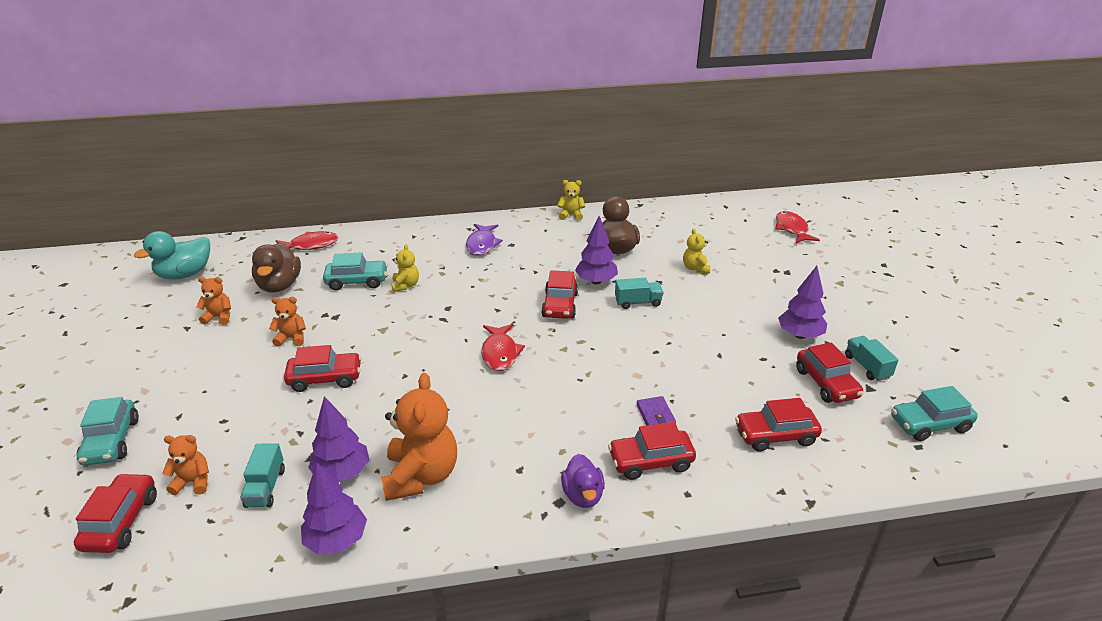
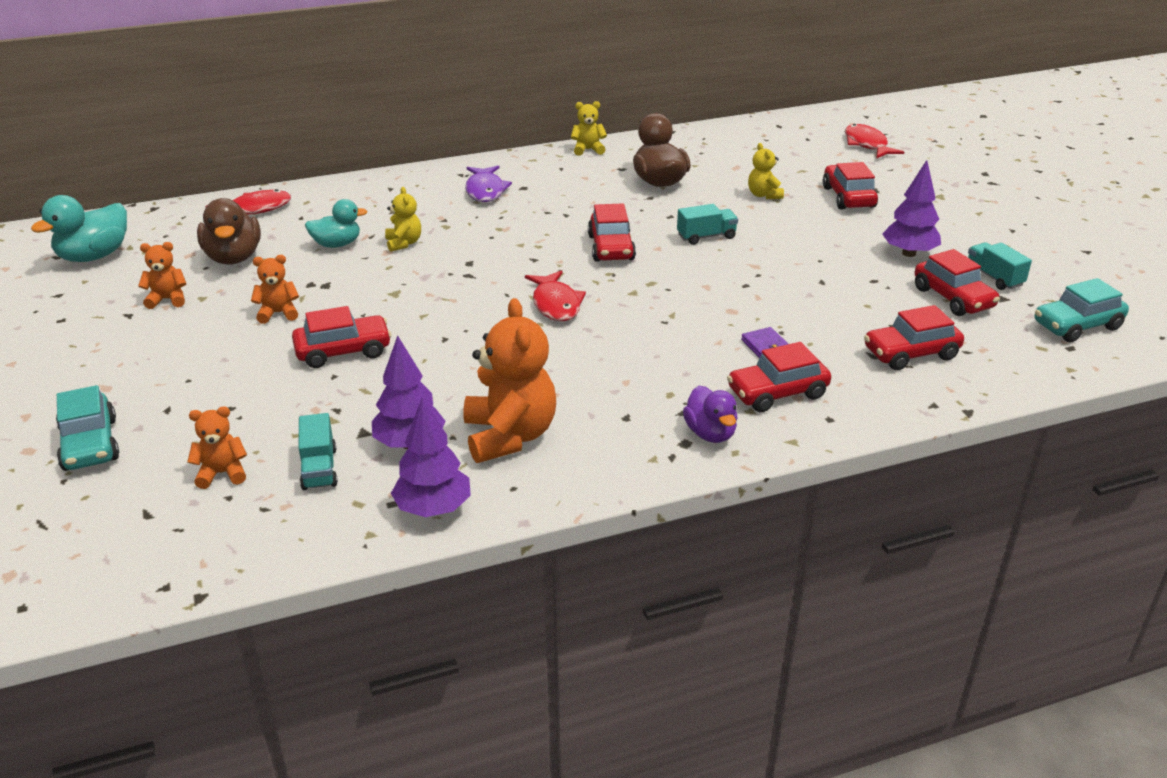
camera: 10 degrees left, 0 degrees up
(121, 521) = (148, 523): red car -> red car (848, 197)
(357, 281) = (337, 244): turquoise car -> turquoise duck
(596, 281) = (646, 219): purple tree -> none

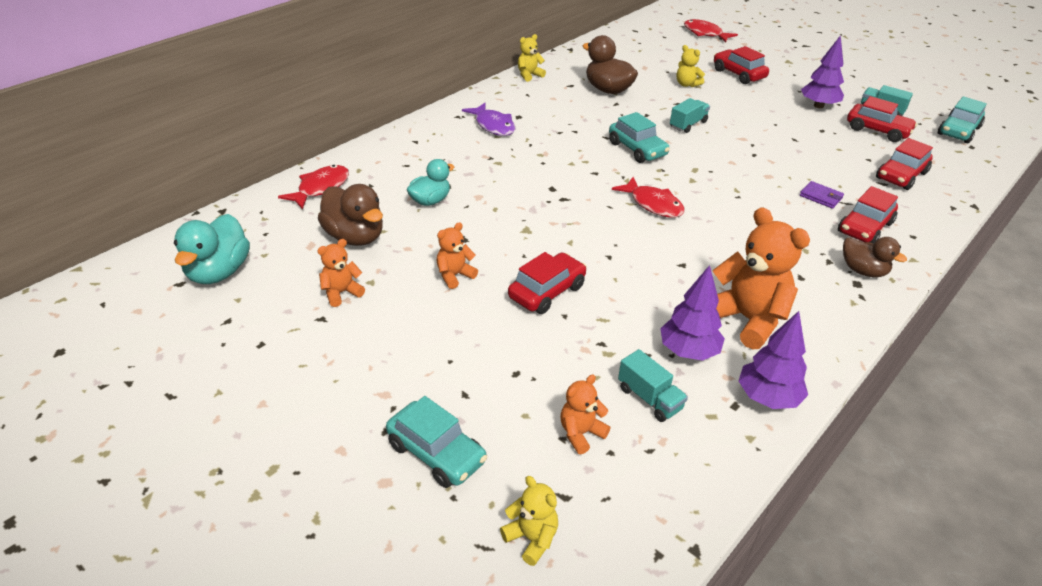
camera: 30 degrees left, 5 degrees up
(404, 243) = (483, 185): yellow teddy bear -> yellow teddy bear (531, 538)
(611, 248) = (637, 149): red car -> turquoise car
(710, 433) = (863, 271): purple duck -> brown duck

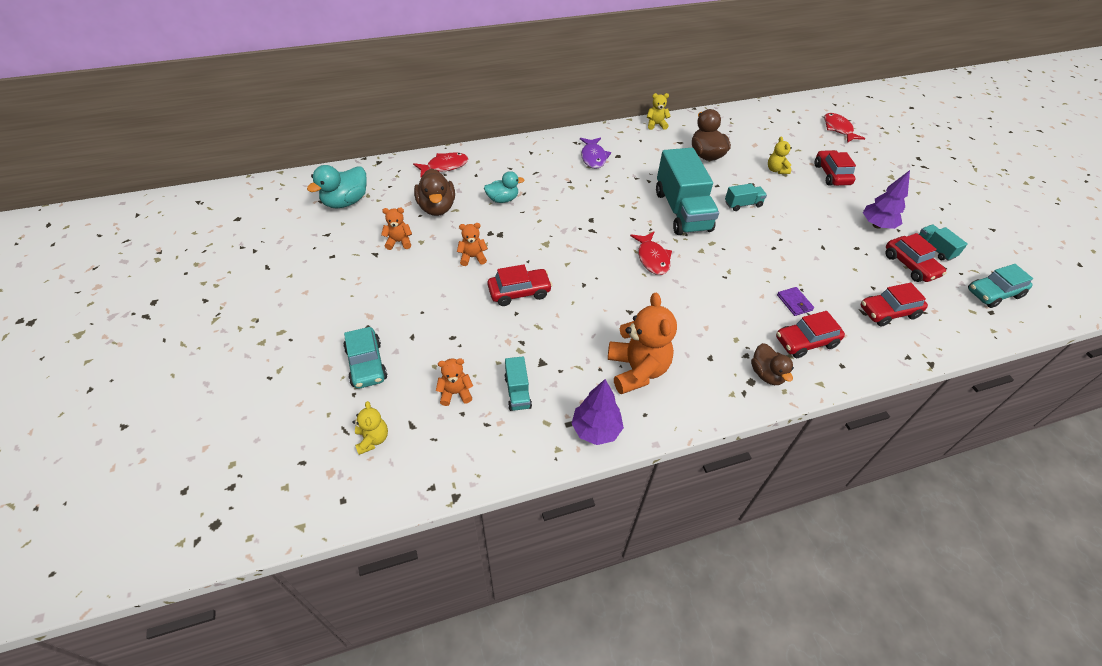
camera: 30 degrees right, 10 degrees up
(637, 149) = (682, 211): turquoise car -> turquoise truck
(688, 351) = (573, 373): purple tree -> none

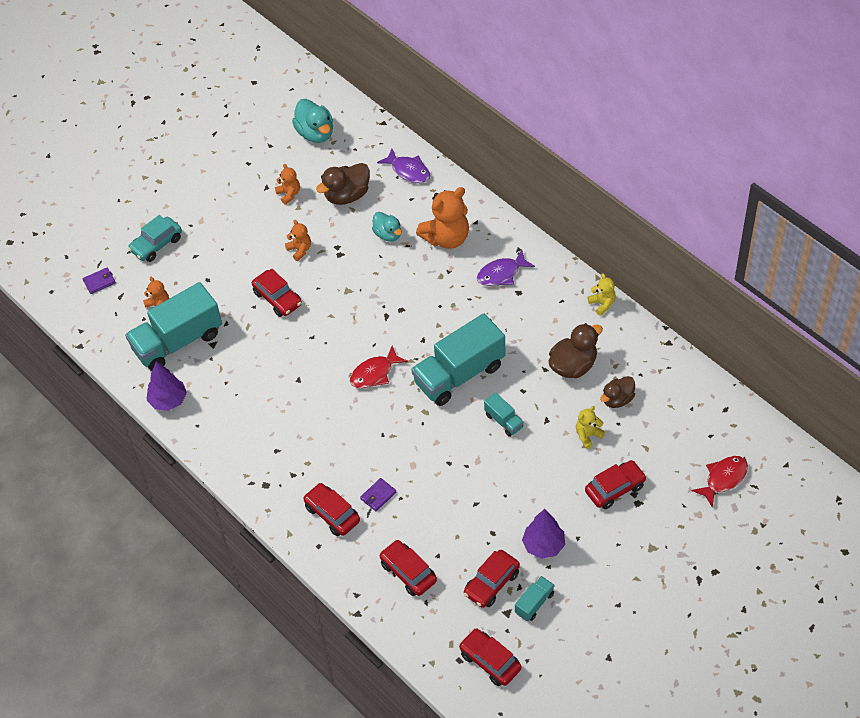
camera: 70 degrees right, 5 degrees up
(346, 202) = (315, 133): turquoise duck -> turquoise duck turned 135 degrees counterclockwise
(372, 439) = (99, 282): yellow teddy bear -> purple wallet
(444, 166) = (408, 171): red fish -> purple fish
(517, 392) = (177, 341): turquoise truck -> turquoise truck, size x2.24
(637, 370) = (237, 406): orange teddy bear -> orange teddy bear (446, 238)
(766, 374) = (279, 493): brown duck -> brown duck (617, 399)
(993, 293) = (490, 661): turquoise car -> red car

